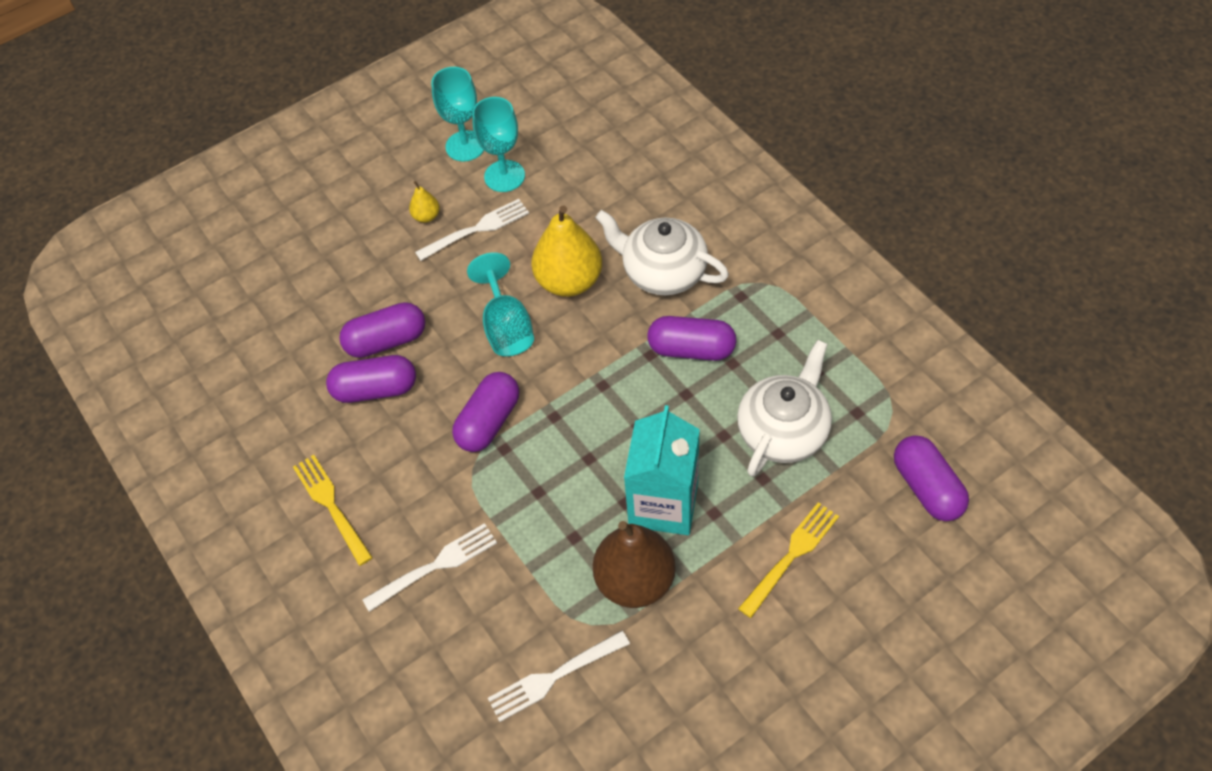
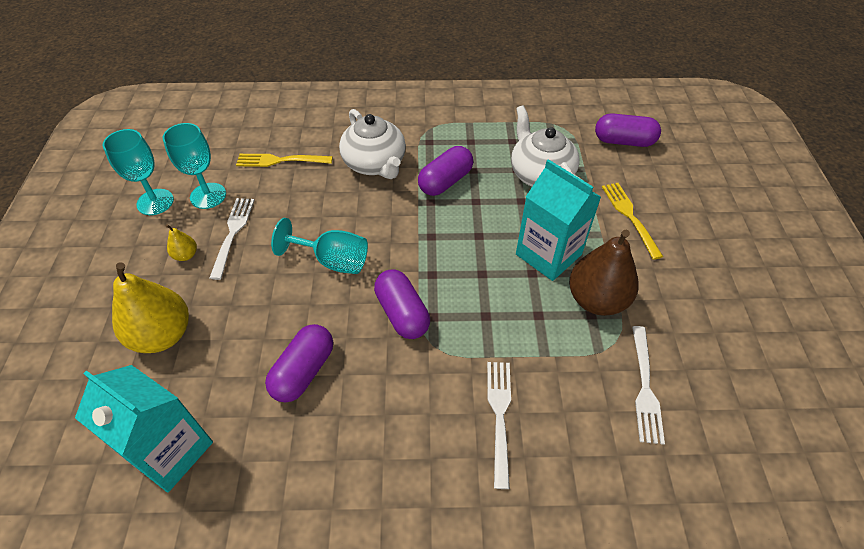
camera: 60 degrees left, 5 degrees down
(249, 354) = (170, 451): none -> turquoise carton
(331, 506) = (384, 465): yellow fork -> yellow fork (280, 160)
(386, 341) = (267, 340): purple capsule -> none
(569, 281) = (332, 209): yellow pear -> yellow pear (163, 335)
(662, 272) = (375, 164): white teapot -> white teapot turned 90 degrees counterclockwise

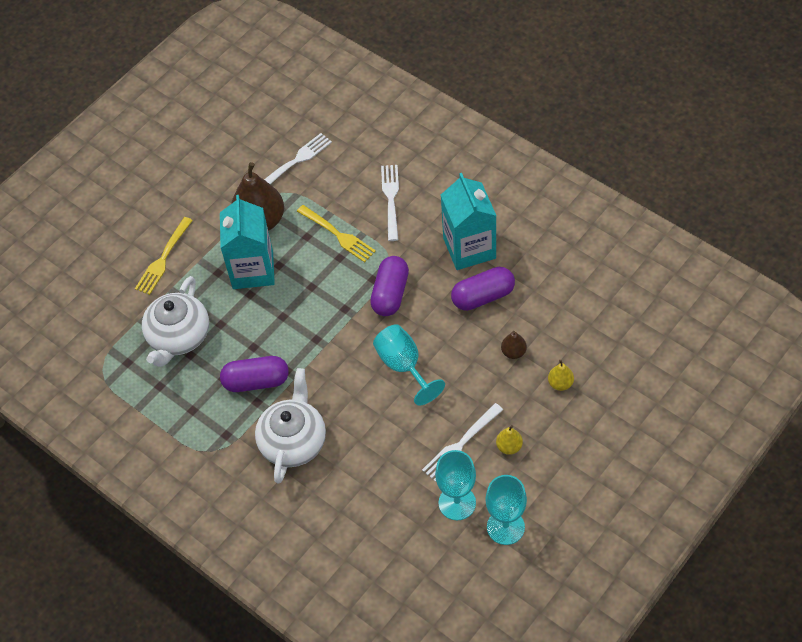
camera: 135 degrees left, 5 degrees up
(163, 335) = (560, 383): yellow pear -> yellow pear, size x0.45
(170, 451) = (591, 299): turquoise carton -> turquoise carton (469, 248)
(232, 335) = (513, 352): none -> brown pear
(280, 160) = (369, 503): yellow fork -> yellow fork (338, 235)
(499, 416) = (391, 199): white fork -> white fork turned 135 degrees clockwise
(624, 141) = (77, 321): purple capsule -> none

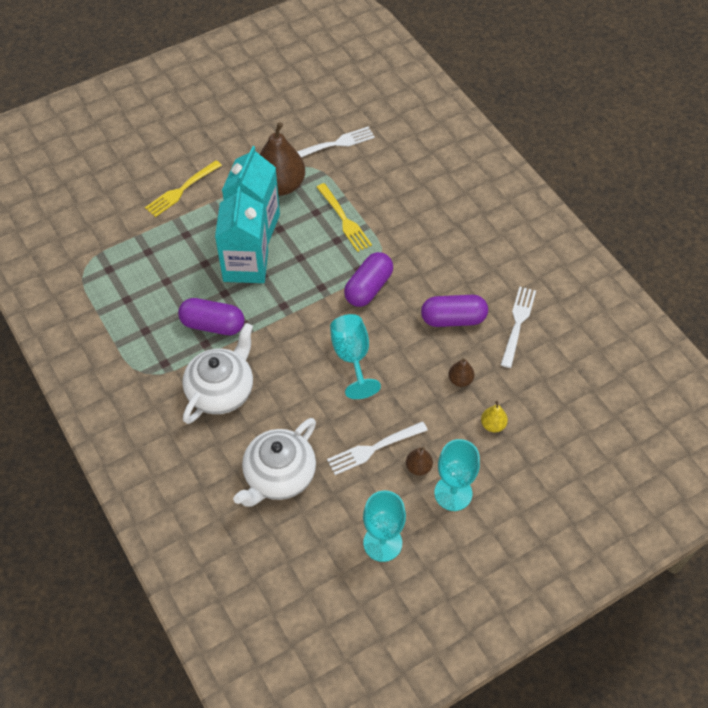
camera: 15 degrees right, 0 degrees up
(178, 337) = (163, 262): white teapot -> white teapot (279, 476)
(391, 199) = (406, 204): white fork -> white fork (517, 323)
(457, 503) = (346, 502): turquoise goblet -> turquoise goblet (453, 493)
(469, 248) = (459, 271): turquoise carton -> turquoise carton (246, 266)
(509, 447) = (418, 467): yellow pear -> brown pear

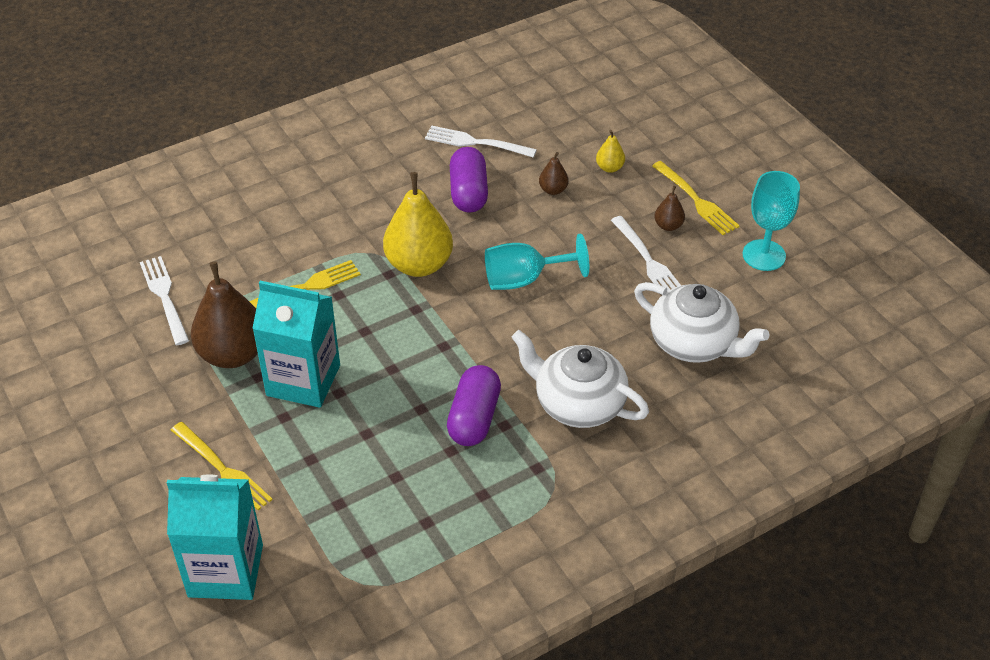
camera: 90 degrees left, 10 degrees down
(246, 266) = (375, 387): turquoise carton -> turquoise carton (225, 570)
(368, 288) = (419, 264): purple capsule -> yellow pear
(453, 493) = (696, 200): turquoise goblet -> yellow fork

